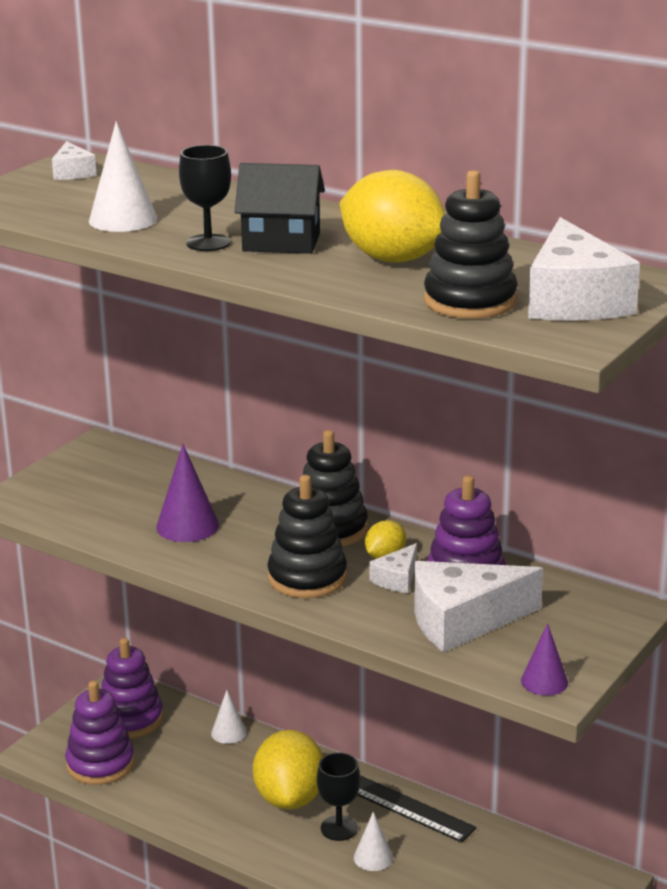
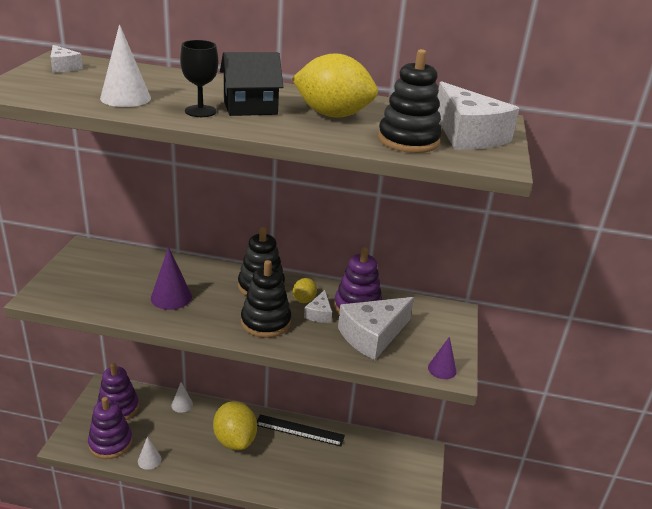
camera: 25 degrees left, 5 degrees up
(339, 828) = (271, 453): black goblet -> none
(373, 857) = (298, 468): white cone -> white cone (149, 460)

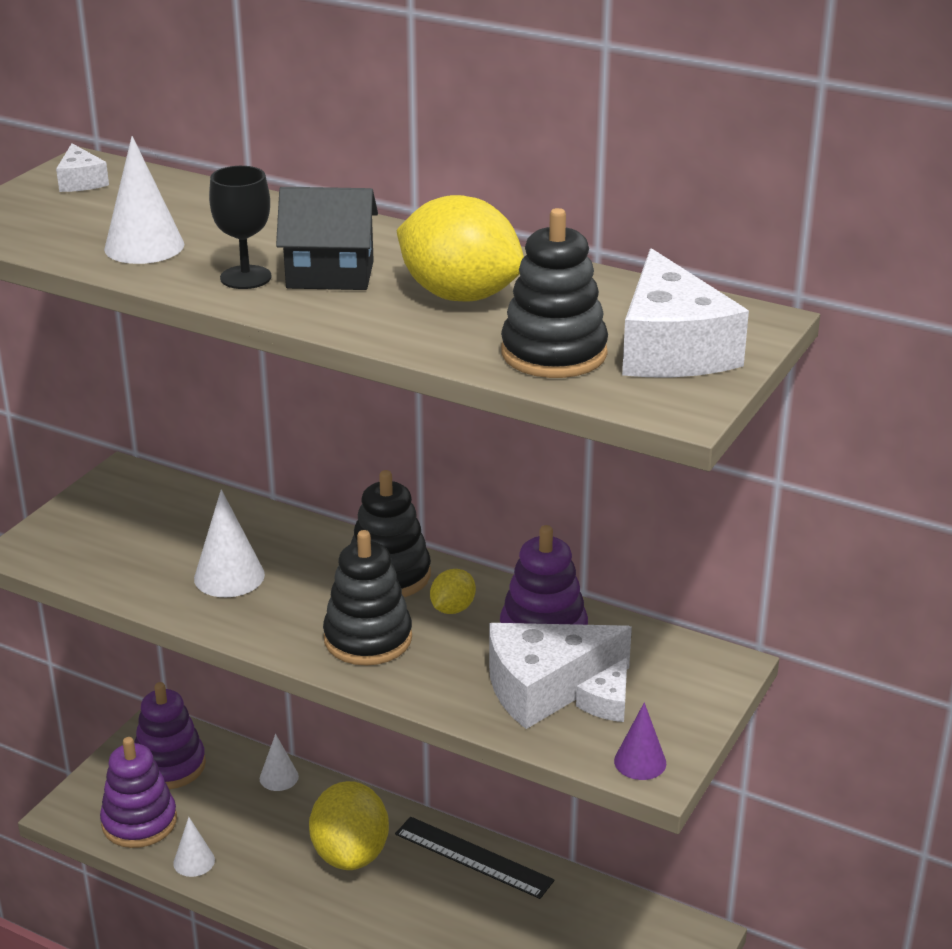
camera: 20 degrees right, 0 degrees up
(171, 297) = (229, 576): purple cone -> white cone
(319, 314) = (468, 636): white cheese -> white cheese (607, 702)

